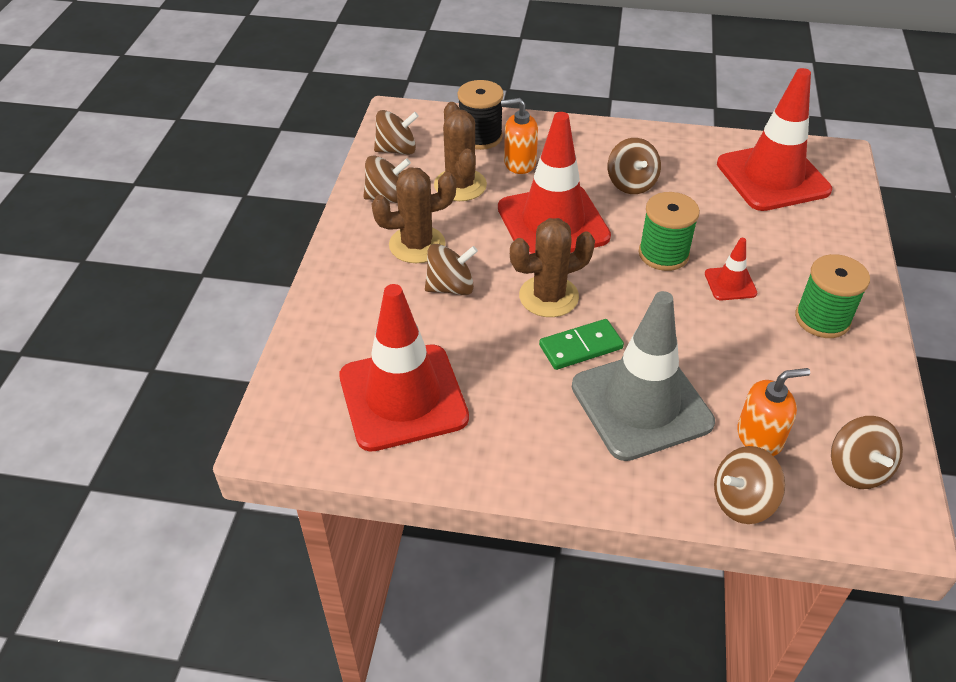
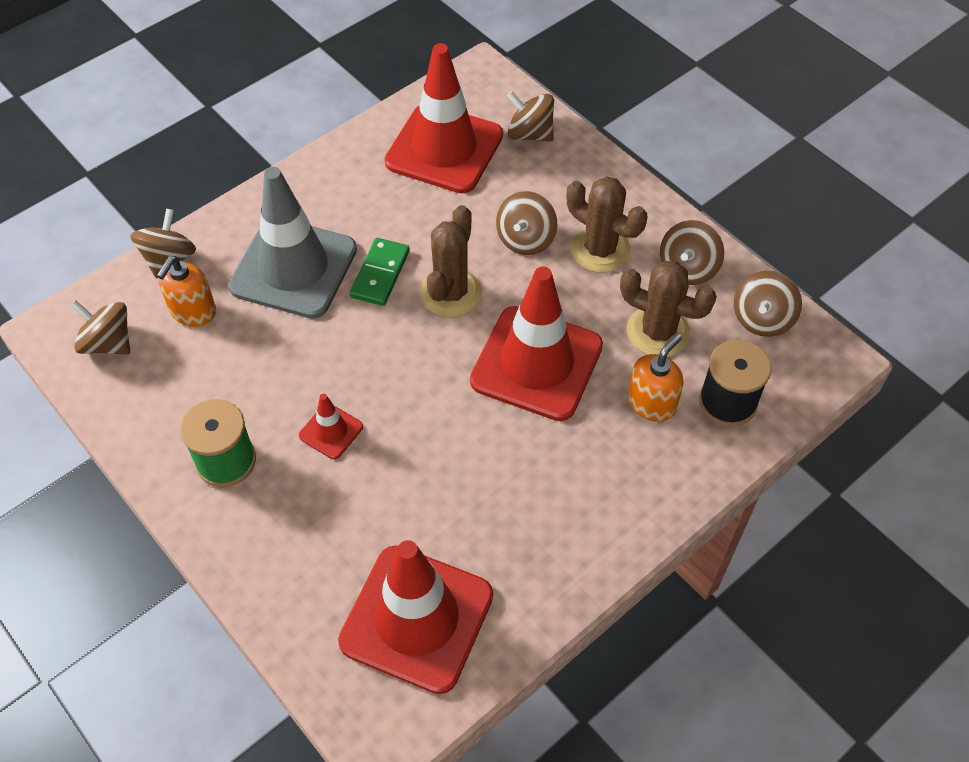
camera: 130 degrees right, 10 degrees up
(417, 245) = (600, 249): brown cactus -> brown cactus turned 75 degrees counterclockwise
(631, 183) = (531, 473): brown spinning top -> brown spinning top (530, 134)
(663, 254) = (414, 413): green spool -> none

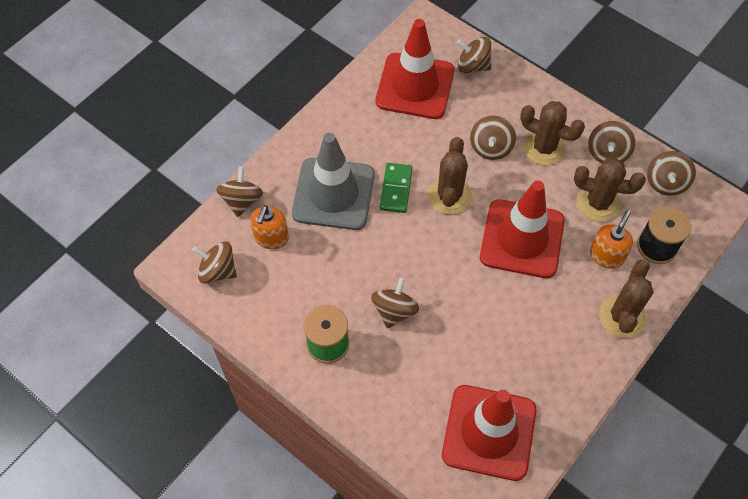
camera: 10 degrees left, 5 degrees up
(331, 431) = (394, 311): red traffic cone -> brown spinning top
(653, 489) = (622, 316): none -> brown cactus

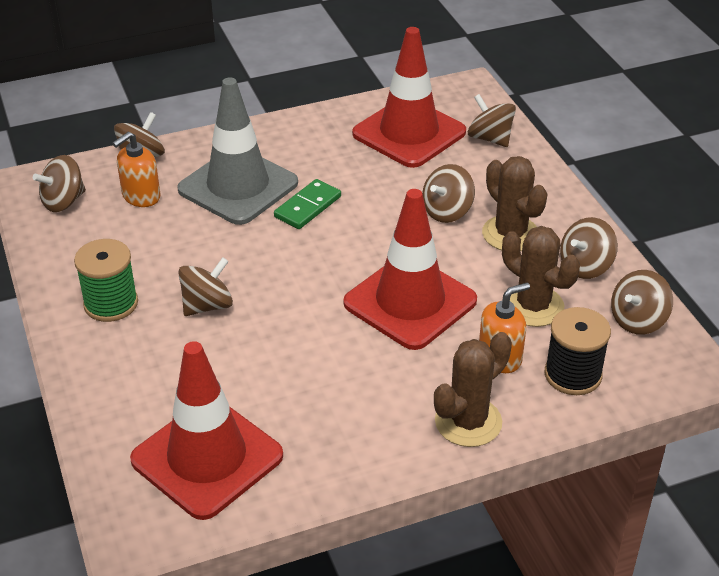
camera: 30 degrees right, 20 degrees down
(218, 271) = (63, 201): brown spinning top -> brown spinning top turned 90 degrees counterclockwise
(449, 196) = (361, 234): brown cactus -> none

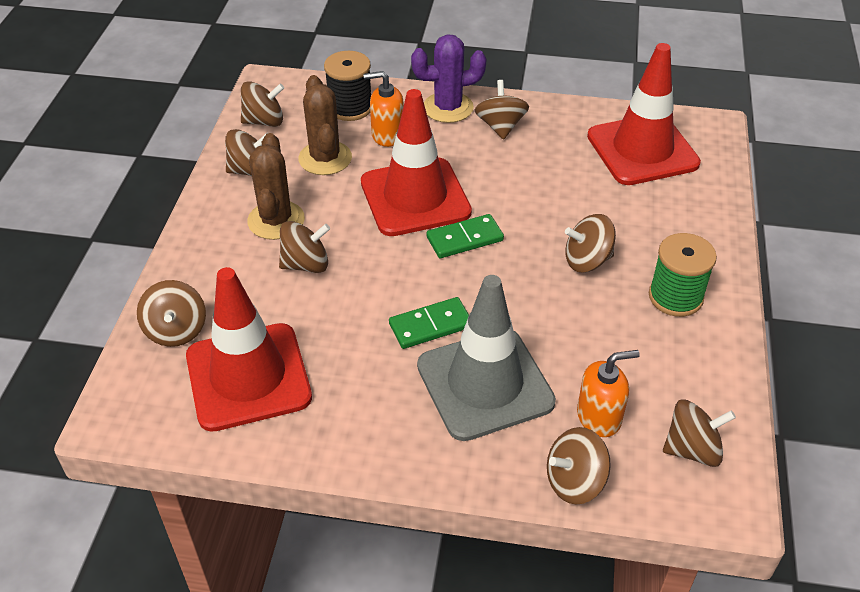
camera: 150 degrees left, 5 degrees up
(332, 282) = (465, 239): none -> green domino
(389, 421) = (500, 126): none -> brown spinning top
(468, 422) = (448, 108): brown cactus -> purple cactus

